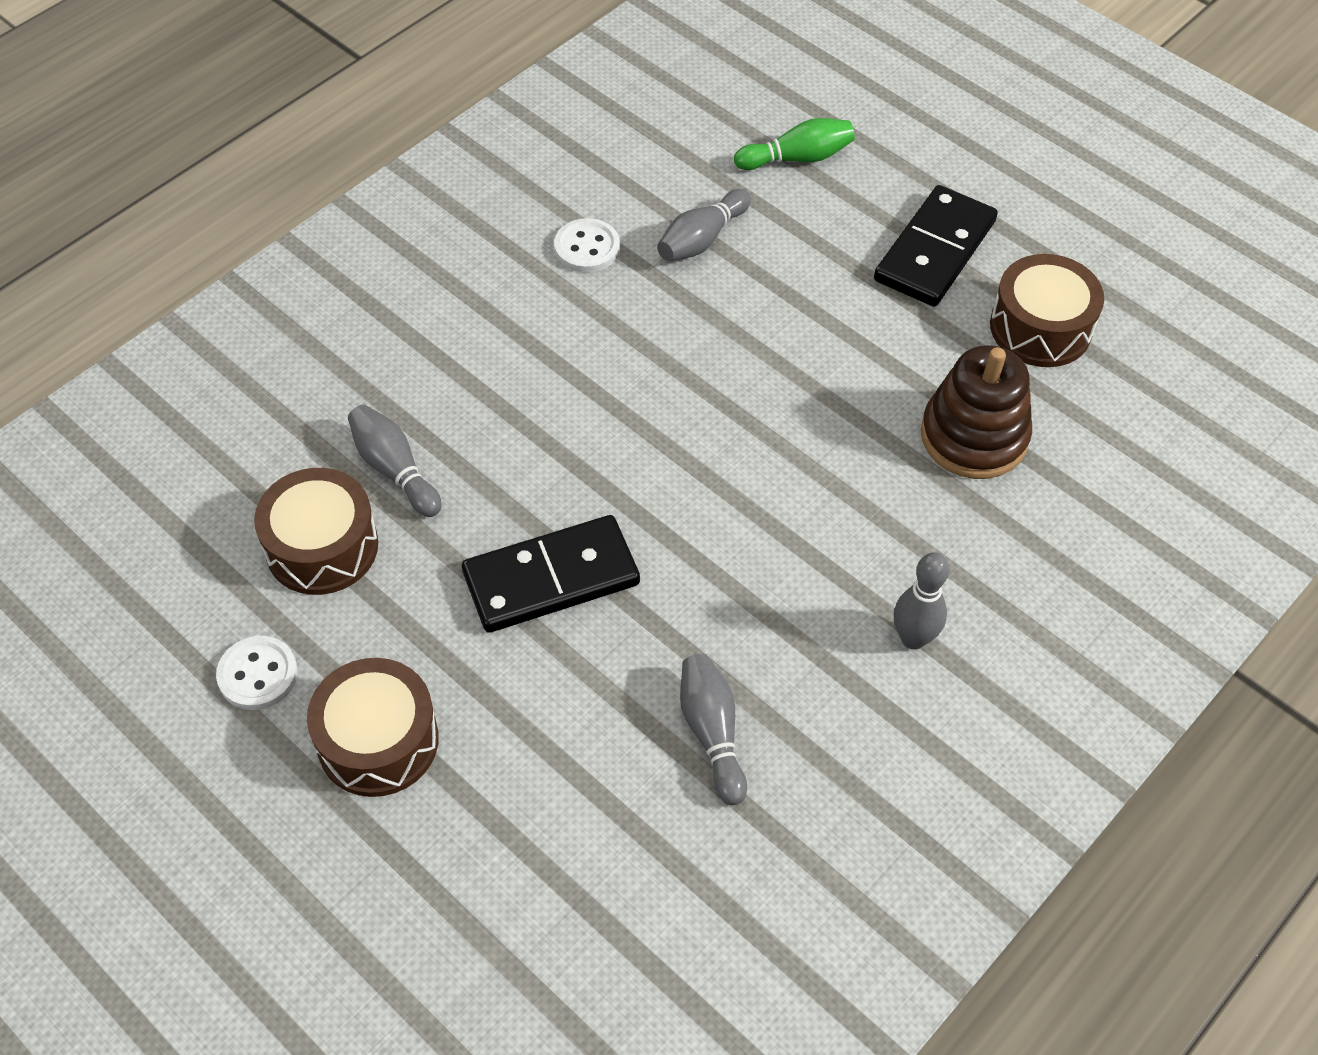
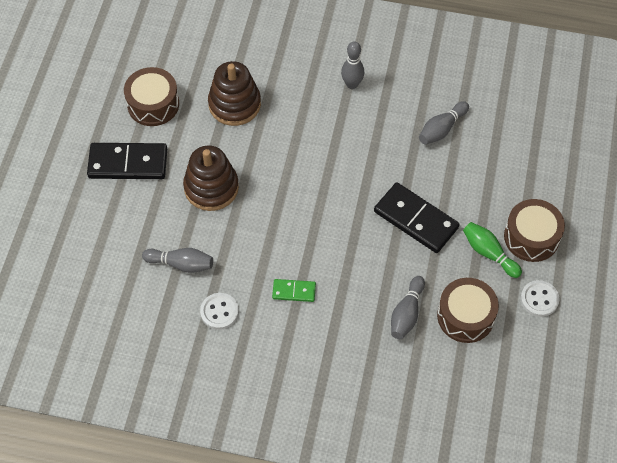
camera: 120 degrees left, 5 degrees up
(550, 347) = (294, 291): none -> green domino
(797, 158) = (95, 250): green bowling pin -> green bowling pin (489, 253)
(817, 331) = (211, 187): none -> brown stacking toy

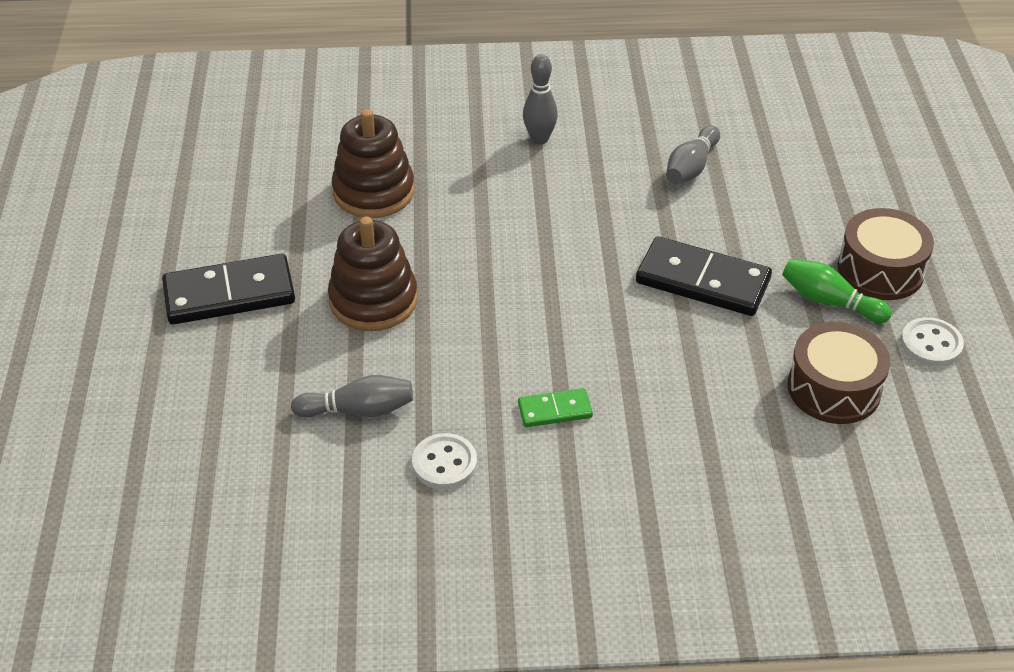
camera: 15 degrees left, 15 degrees down
(153, 104) = (247, 214): brown drum -> none
(407, 313) = (743, 403): grey bowling pin -> none

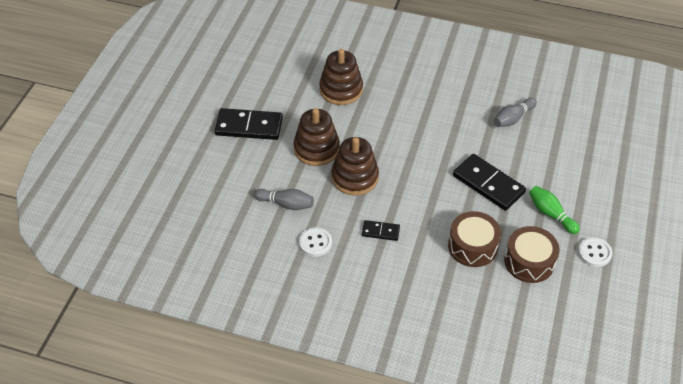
camera: 20 degrees right, 5 degrees up
(465, 331) = (355, 177): none -> brown stacking toy
(539, 139) = (439, 81): grey bowling pin -> none
(555, 410) = (380, 231): green domino -> black domino
(880, 270) = (588, 204): brown drum -> brown drum (472, 246)

